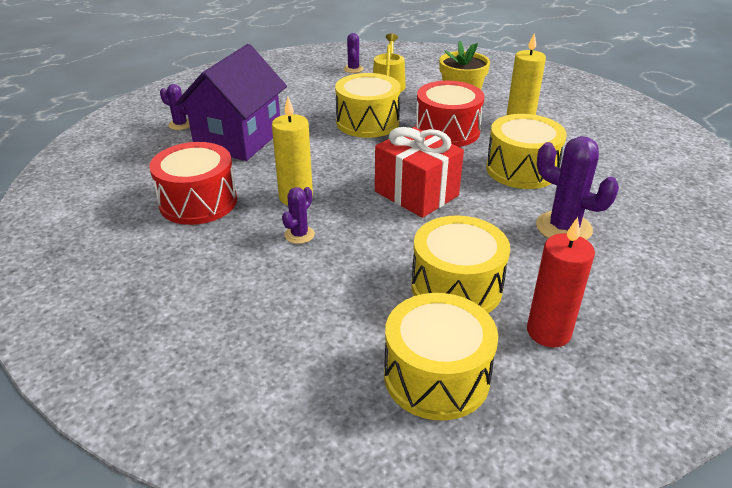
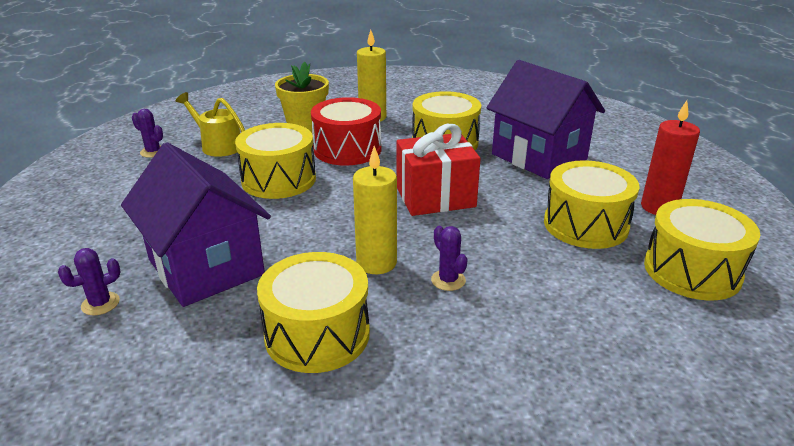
camera: 60 degrees left, 5 degrees down
(198, 202) = (317, 334): red drum -> yellow drum
(563, 228) = (539, 156): purple cactus -> purple house

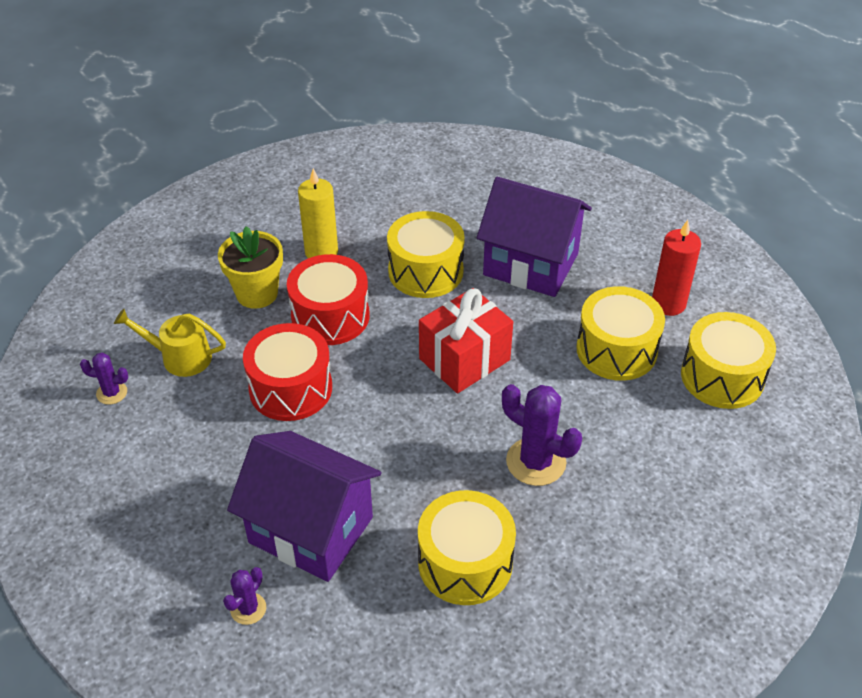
camera: 25 degrees left, 15 degrees up
(278, 180) = (290, 388): yellow drum -> red drum
(376, 263) = (462, 465): yellow candle -> none
(448, 280) = (536, 462): purple cactus -> purple cactus, size x1.85

